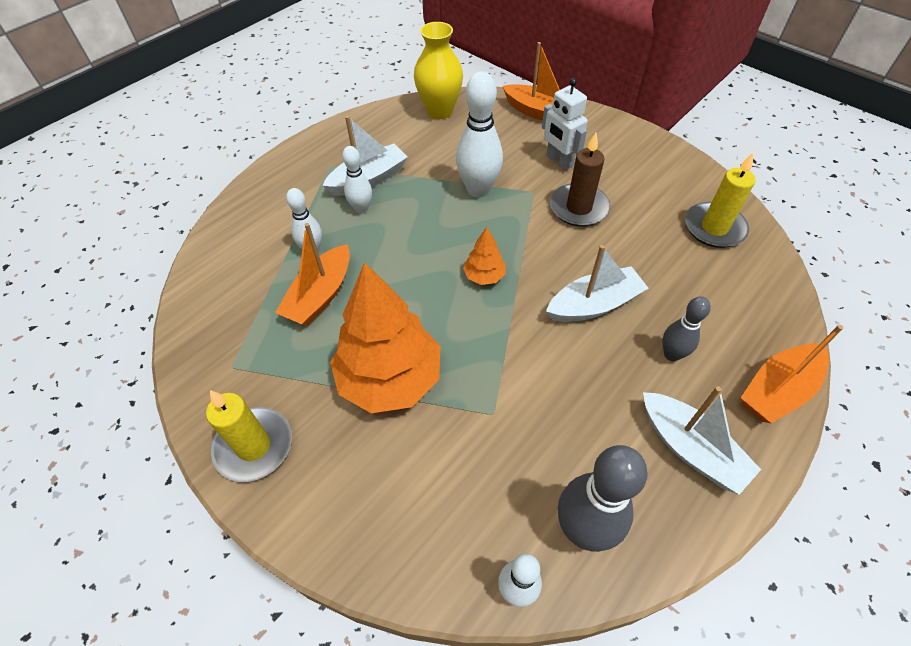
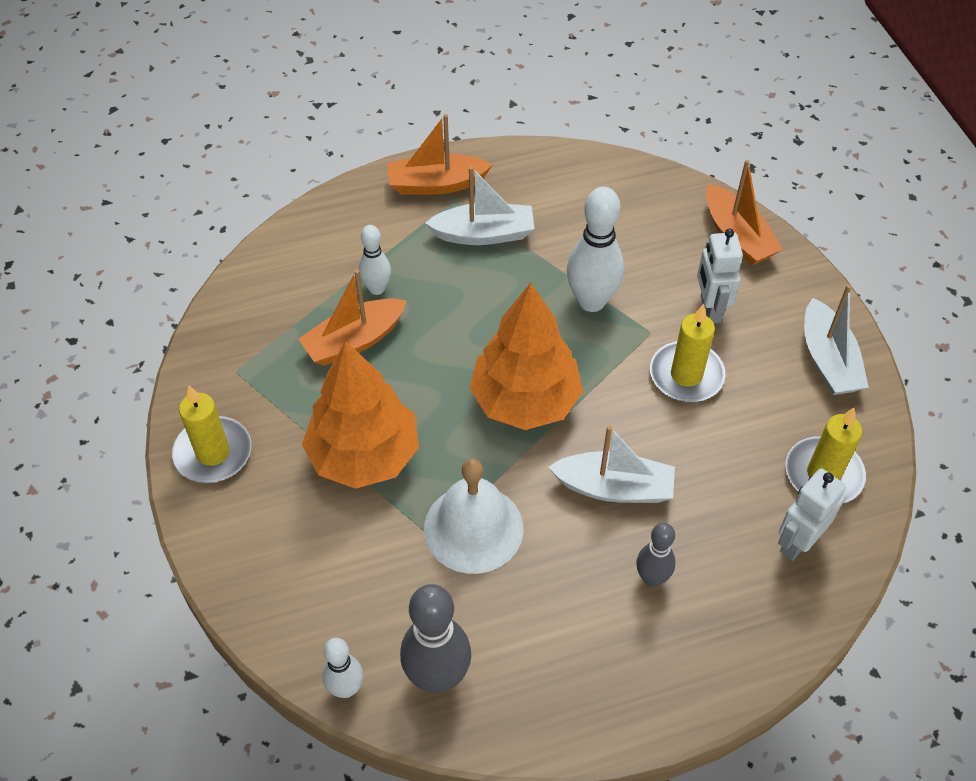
camera: 30 degrees right, 0 degrees up
(361, 209) = (454, 265): white bowling pin -> none
(439, 111) = (621, 182): yellow vase -> none
(484, 276) = (525, 401): orange tree -> orange tree, size x2.23
(518, 389) = (473, 528): none -> white bell
(578, 208) = (686, 375): brown candle -> yellow candle
(690, 449) = (592, 670): white boat -> white boat (828, 360)
(738, 278) = (797, 542): none -> white robot
(777, 390) = (730, 670): orange boat -> orange boat (436, 184)

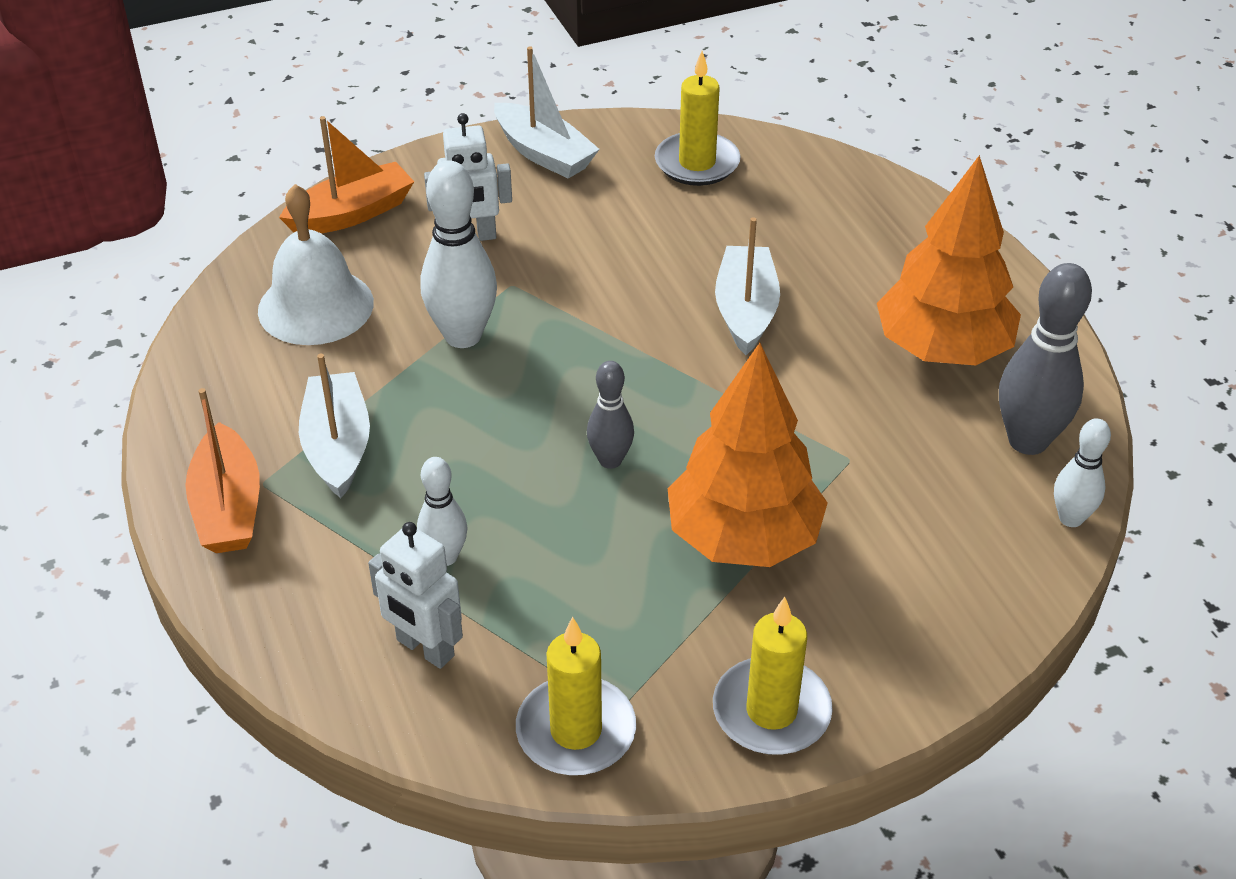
camera: 95 degrees left, 10 degrees down
(354, 341) = (547, 571): orange boat -> none
(473, 528) = (828, 424): white bell -> white bell (315, 306)
(525, 401) = (631, 389): orange tree -> orange tree (942, 349)
(652, 578) = (855, 281): grey bowling pin -> grey bowling pin (610, 460)
(686, 375) = (576, 256): yellow candle -> yellow candle (576, 731)
(797, 542) = (784, 183): white robot -> white robot (425, 648)
(828, 360) = (544, 154): white boat -> white boat turned 60 degrees clockwise

